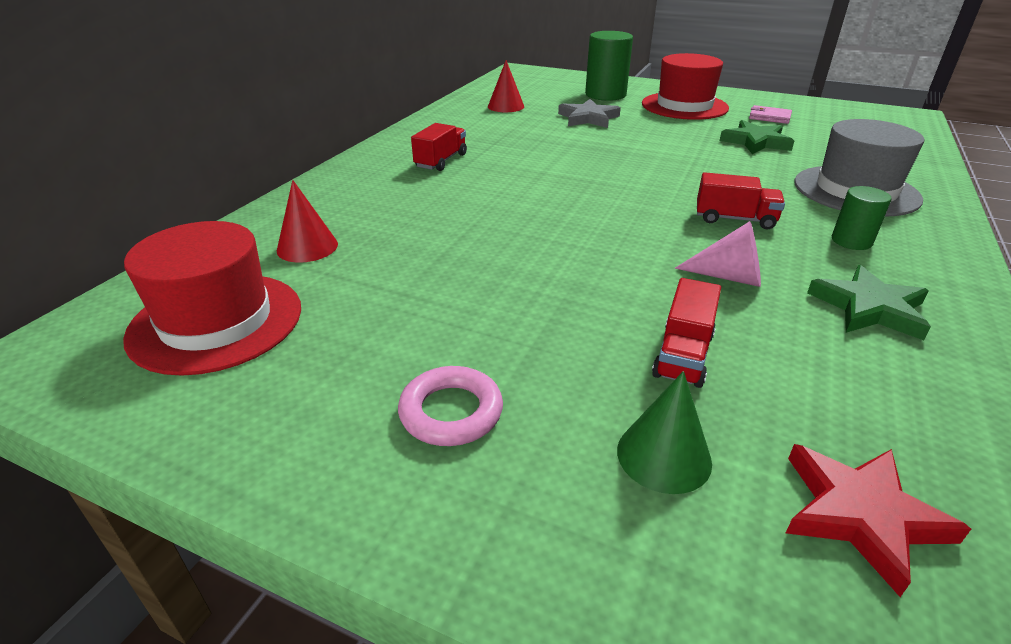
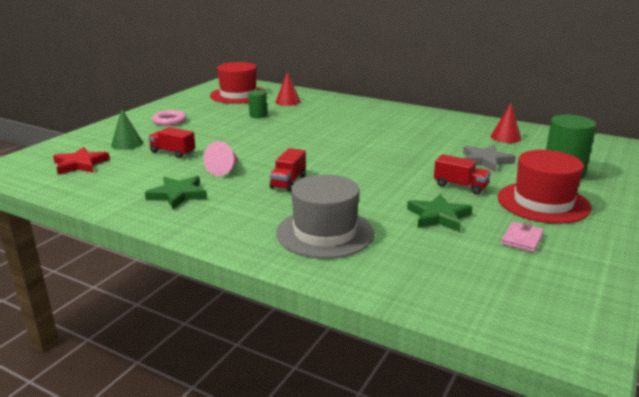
camera: 95 degrees right, 10 degrees down
(441, 161) = (386, 120): red truck -> red truck (460, 186)
(851, 241) = (247, 209): green cylinder -> green cylinder (258, 115)

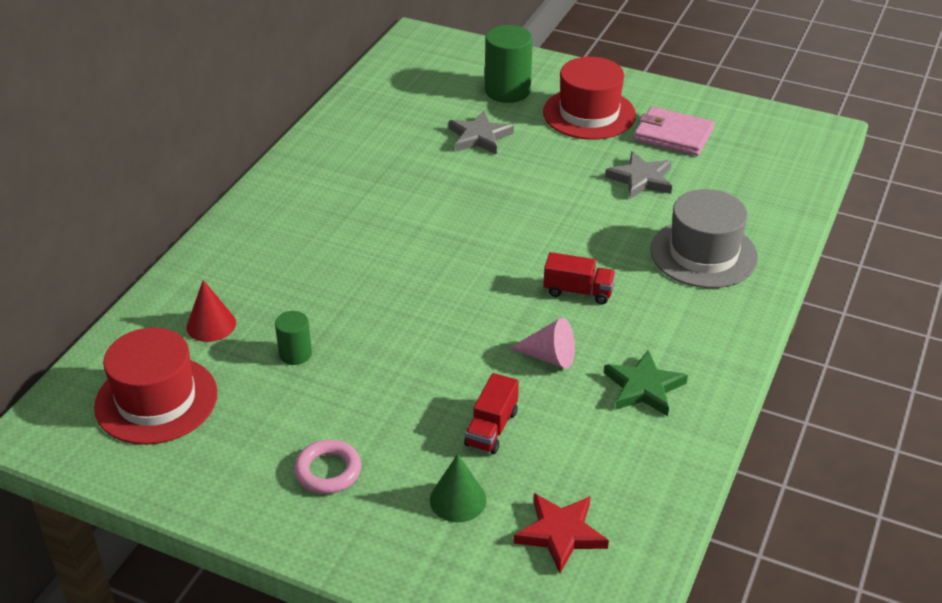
camera: 95 degrees left, 15 degrees up
(438, 216) = (641, 179): green star -> grey star
(460, 186) = (560, 160): red truck -> none
(505, 137) = (393, 114): red cone -> none
(522, 239) = (673, 135): pink wallet -> pink wallet, size x1.70

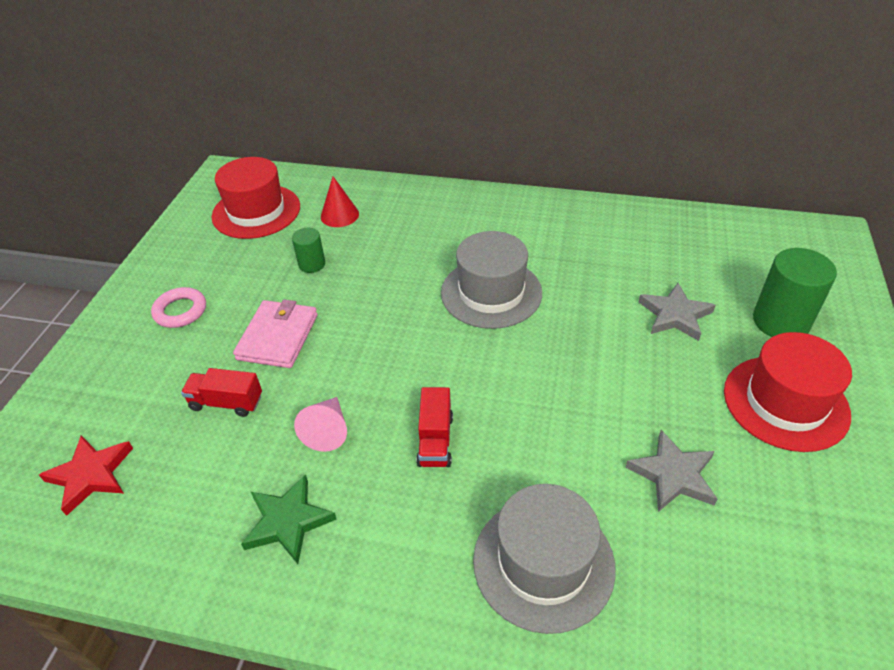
camera: 80 degrees right, 5 degrees up
(405, 231) = (491, 293): none -> grey hat
(458, 499) = (141, 395): green cone -> none
(673, 135) = (796, 501): pink wallet -> pink wallet (278, 337)

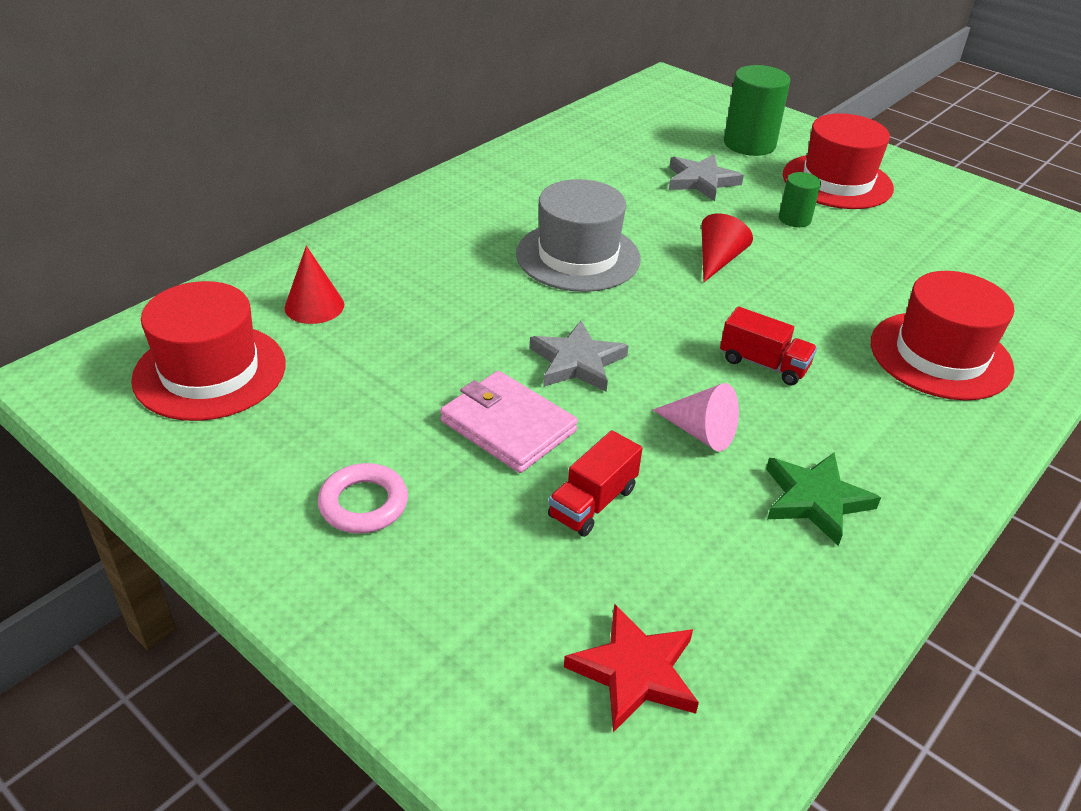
camera: 65 degrees left, 5 degrees down
(312, 264) = (392, 358): green cylinder -> green cylinder (794, 219)
(543, 563) = (940, 355): grey hat -> red hat
(559, 366) = (718, 260): none -> red cone
(673, 475) = (881, 258): grey star -> grey star (577, 362)

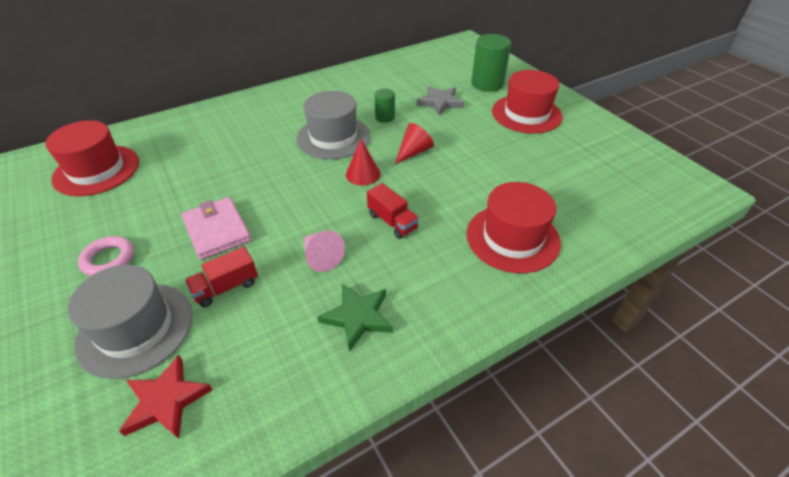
camera: 20 degrees right, 5 degrees up
(314, 306) = (174, 143): red cone -> red cone (363, 174)
(501, 590) = (135, 328): none -> grey hat
(577, 362) = (284, 200): grey star -> none
(794, 219) = (481, 134): green cylinder -> green cylinder (385, 117)

